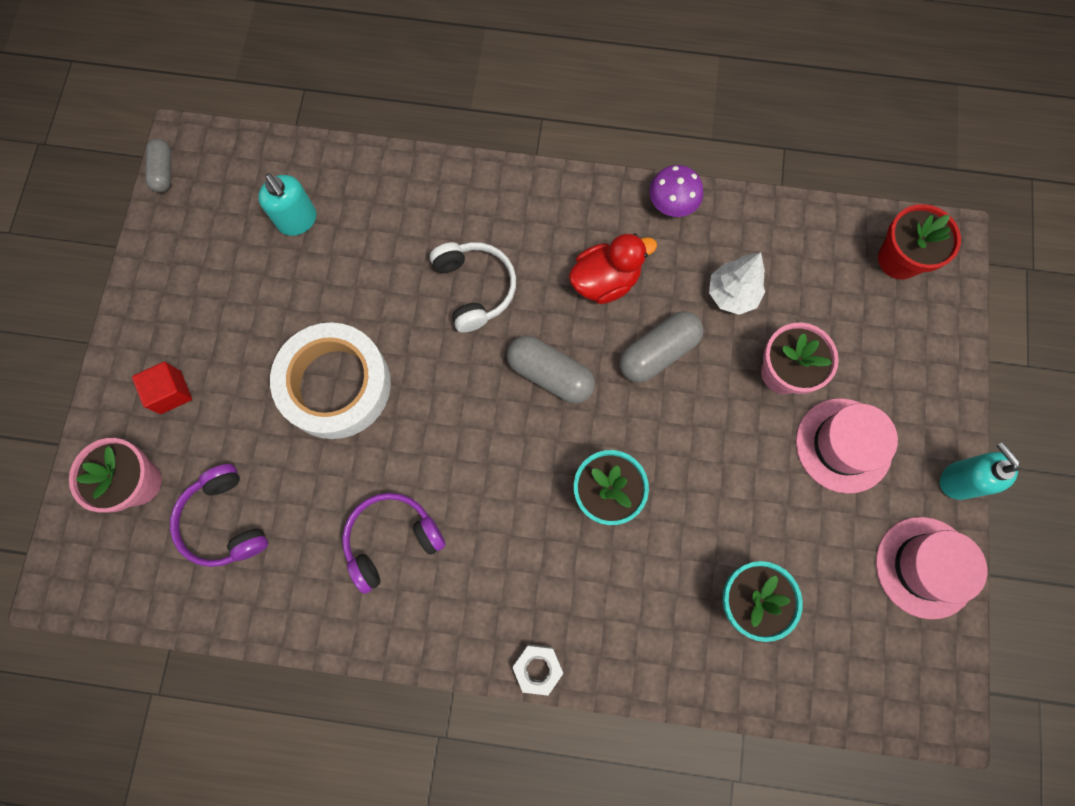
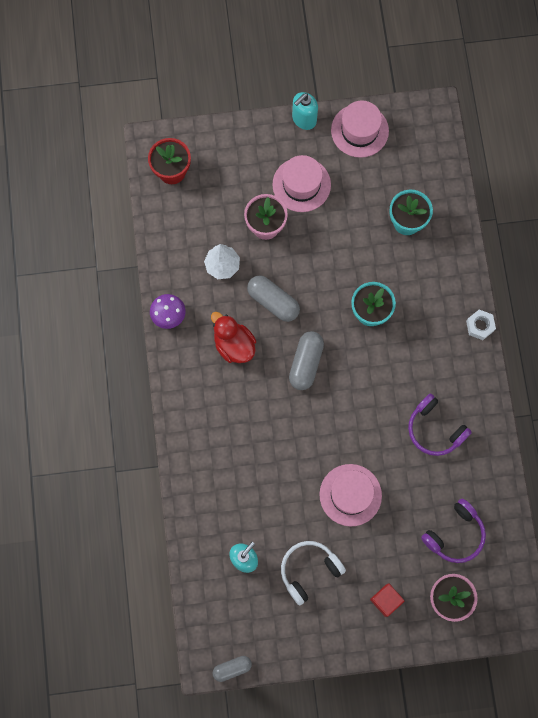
camera: 105 degrees left, 0 degrees up
(335, 385) = (350, 495): white tape -> pink hat
(475, 288) = (261, 425): white headphones -> white headphones (309, 570)

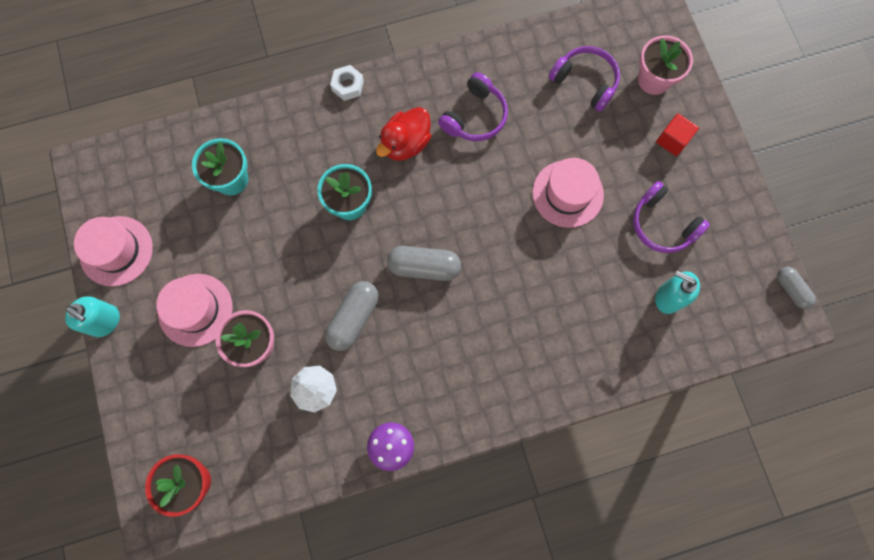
camera: 100 degrees left, 0 degrees up
(234, 345) = (416, 356): red duck -> red duck (405, 144)
(309, 570) = (662, 224): white headphones -> purple headphones

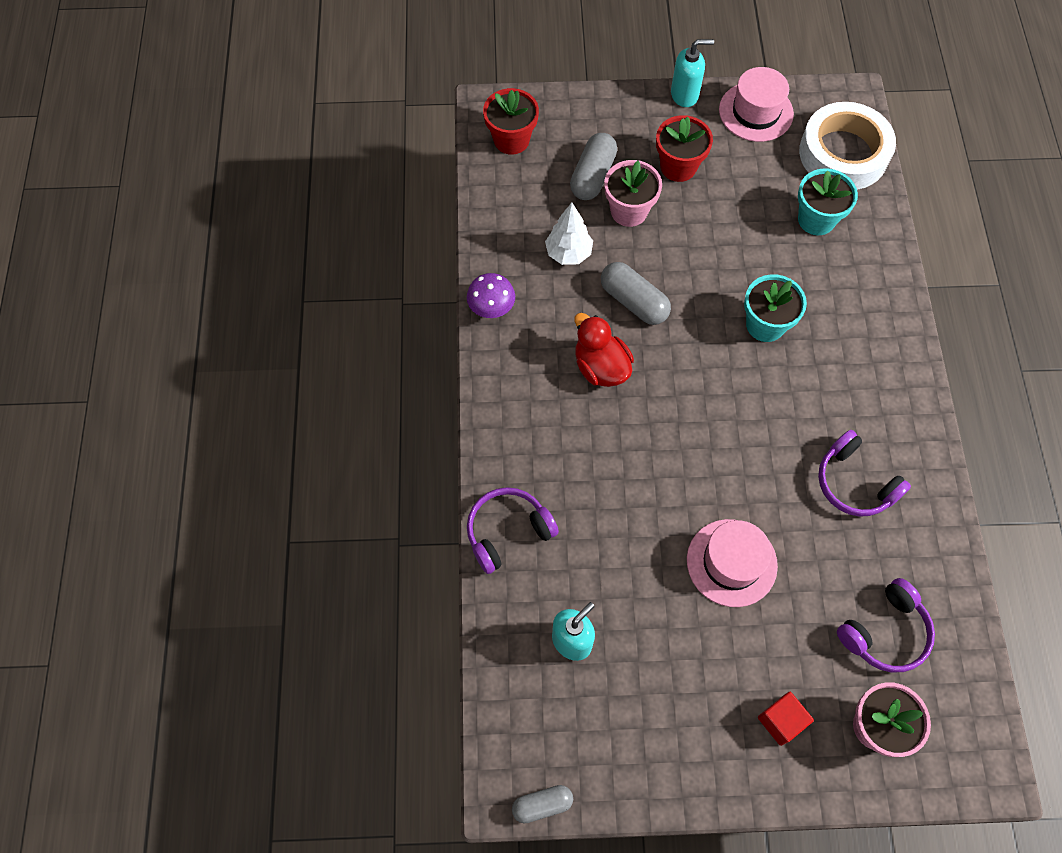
camera: 105 degrees right, 10 degrees down
(105, 321) = (684, 95): turquoise soap dispenser -> turquoise soap dispenser turned 150 degrees counterclockwise
(153, 167) = (843, 153): none -> white tape
(195, 310) = (678, 167): pink hat -> red flower pot
(347, 86) = (916, 353): white nut -> none
(405, 144) = (830, 397): red duck -> red duck (601, 367)
(424, 267) = (674, 382): grey capsule -> grey capsule (593, 176)
(662, 224) = (667, 666): purple headphones -> purple headphones (507, 531)

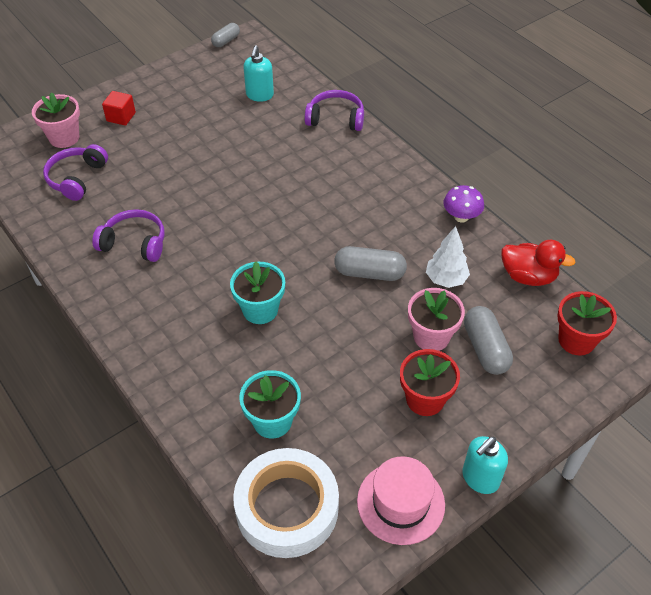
camera: 145 degrees right, 15 degrees down
(507, 531) = (335, 118): purple headphones -> purple headphones turned 105 degrees counterclockwise
(601, 367) = (356, 221): red duck -> red duck (528, 276)
(731, 562) = (192, 166): pink hat -> none

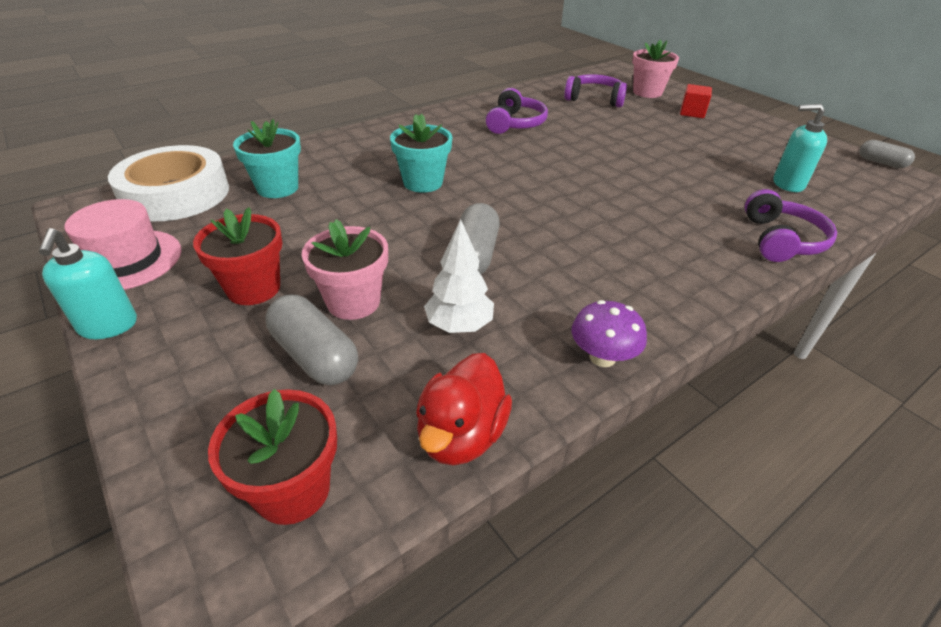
camera: 90 degrees right, 10 degrees down
(480, 478) = (108, 326): turquoise soap dispenser -> turquoise soap dispenser turned 150 degrees counterclockwise
(485, 349) = (315, 356): grey capsule -> grey capsule turned 60 degrees clockwise

